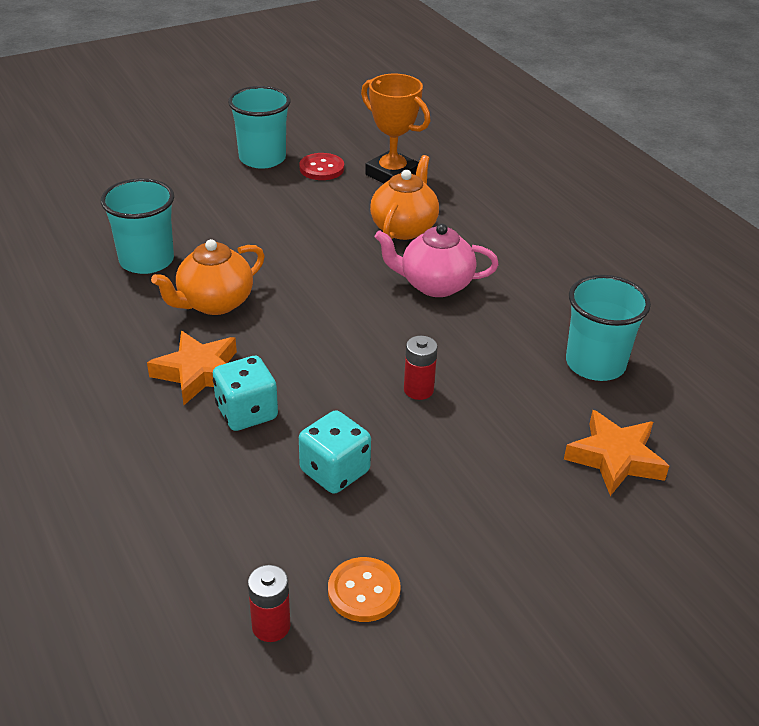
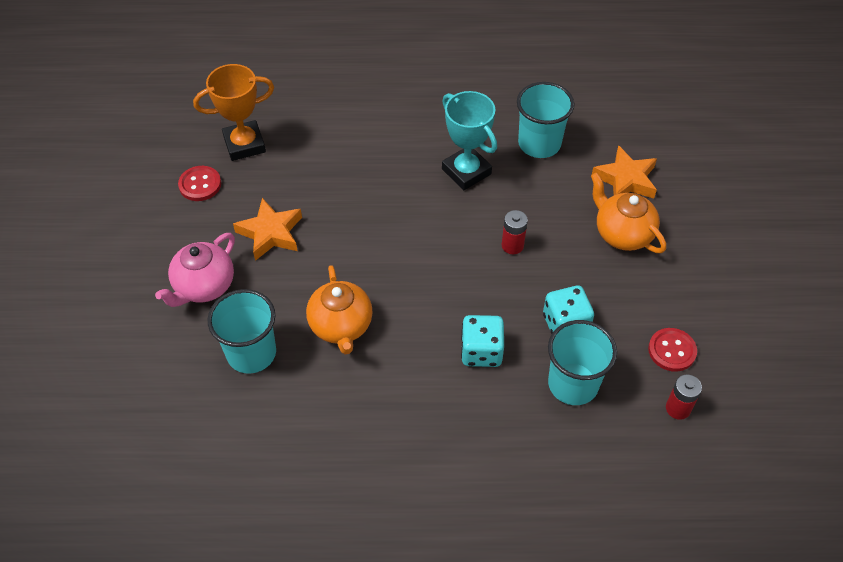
camera: 60 degrees left, 15 degrees up
(198, 373) = (420, 366): orange star -> orange star (270, 233)
(262, 158) = (152, 218): turquoise cup -> turquoise cup (573, 384)
(364, 591) = (672, 350): orange button -> red button
(404, 228) = (323, 170): orange teapot -> orange teapot (622, 234)
(435, 285) = (406, 185): pink teapot -> pink teapot (204, 286)
(495, 321) = (466, 171): none -> turquoise trophy

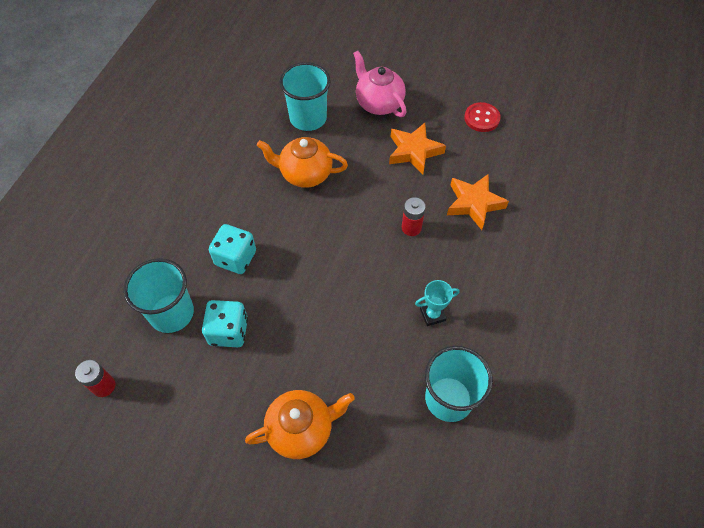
camera: 110 degrees right, 5 degrees up
(244, 144) = (519, 154): orange trophy -> none
(466, 171) = (432, 315): turquoise trophy -> turquoise trophy, size x0.55
(512, 245) = (329, 321): red battery -> red battery (411, 228)
(626, 179) = (369, 468): orange star -> orange star (474, 203)
(672, 350) = (157, 410): red button -> none

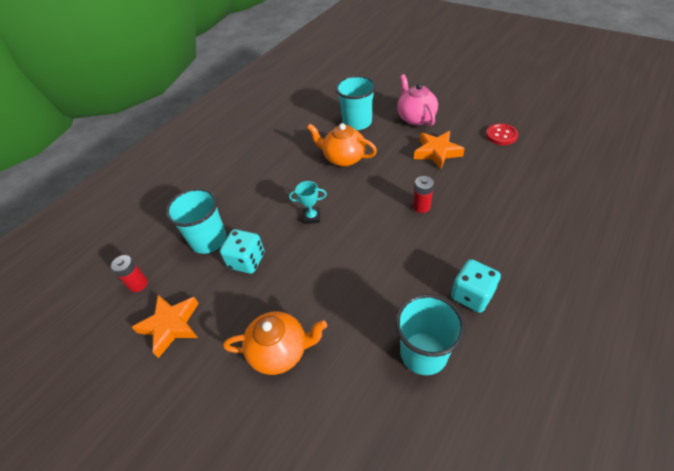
camera: 20 degrees right, 10 degrees down
(235, 258) = (271, 209): turquoise dice -> turquoise dice (471, 295)
(432, 315) = (424, 277): turquoise trophy -> turquoise trophy (311, 217)
(474, 203) = (482, 195): orange star -> orange star (171, 326)

